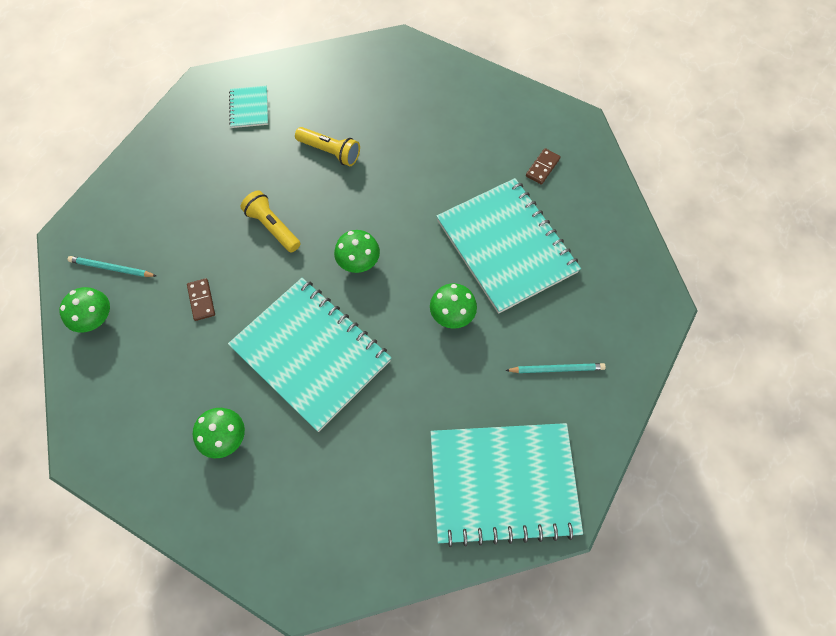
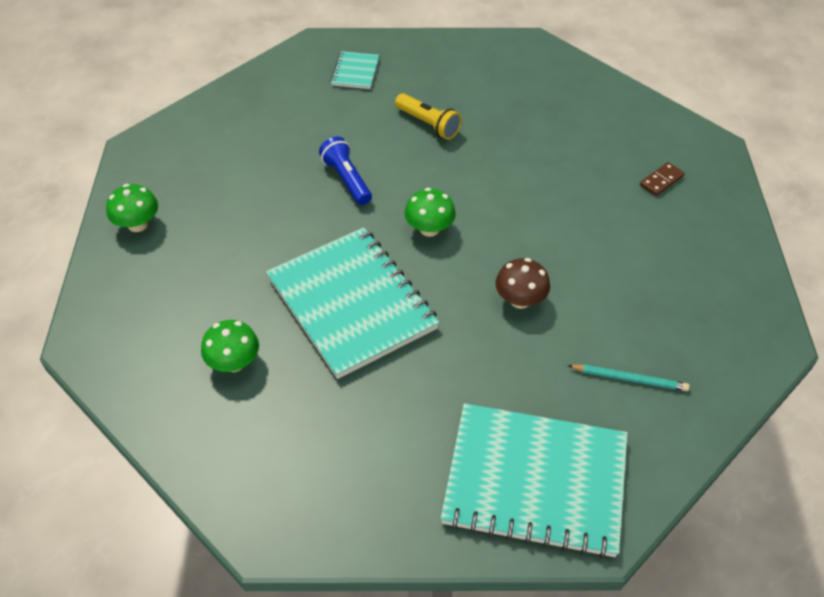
camera: 15 degrees right, 15 degrees down
(111, 268) = (169, 183): turquoise pencil -> none
(201, 300) = (251, 230): brown domino -> none
(273, 227) = (347, 179): yellow flashlight -> blue flashlight
(452, 315) = (520, 300): green mushroom -> brown mushroom
(506, 246) = (600, 247): turquoise notebook -> none

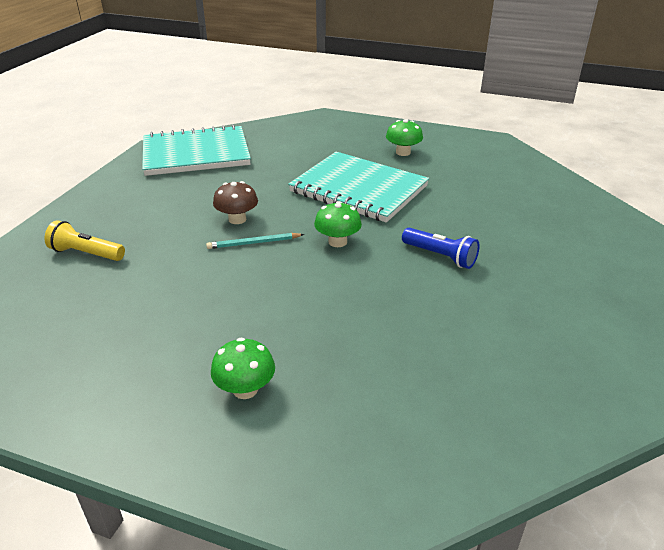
camera: 155 degrees right, 15 degrees down
(138, 224) = (553, 188): green mushroom -> green mushroom (245, 389)
(355, 72) = (556, 369): turquoise notebook -> none
(428, 124) = (412, 330): yellow flashlight -> yellow flashlight (86, 253)
(629, 379) = (143, 201): turquoise pencil -> turquoise pencil (253, 243)
(661, 181) = (117, 347): brown domino -> none

